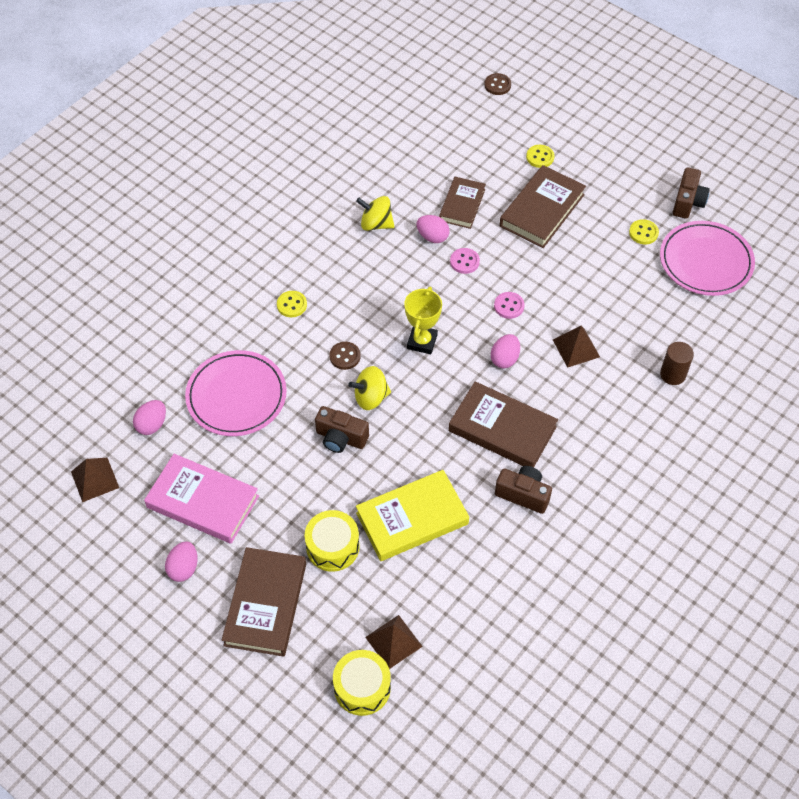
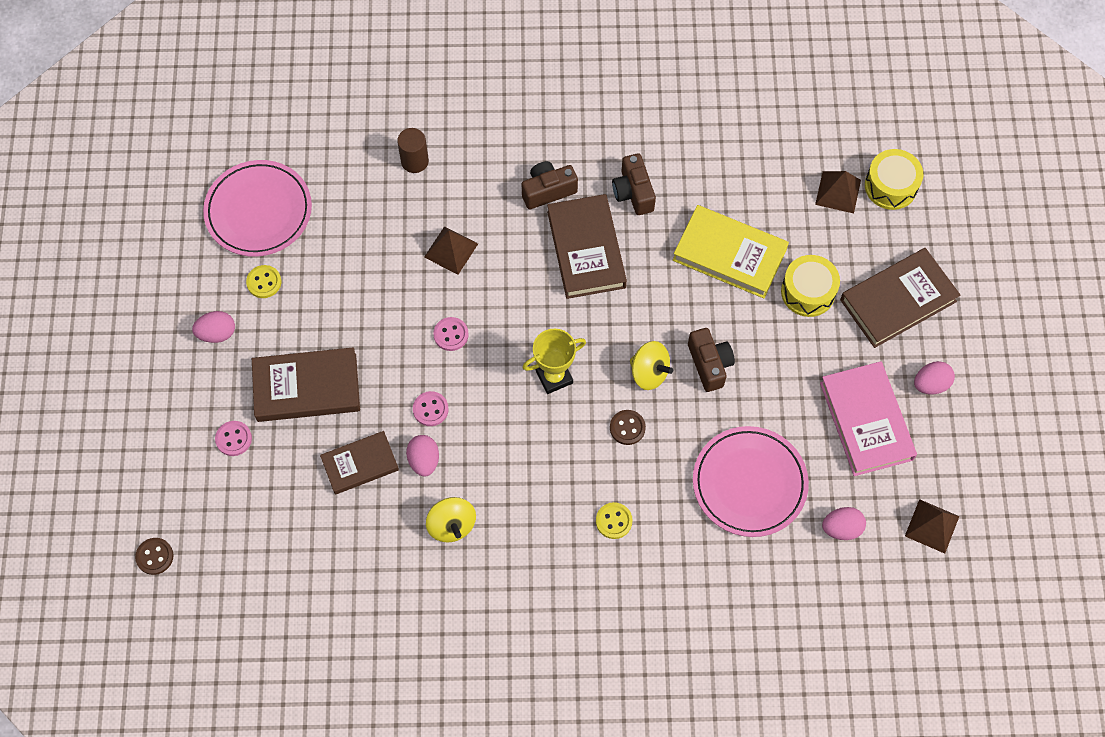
camera: 130 degrees left, 10 degrees up
(504, 359) = (513, 297): pink egg -> pink egg (217, 333)
(540, 157) = (233, 439): yellow button -> pink button
(687, 202) = (191, 269): brown camera -> brown camera (548, 191)

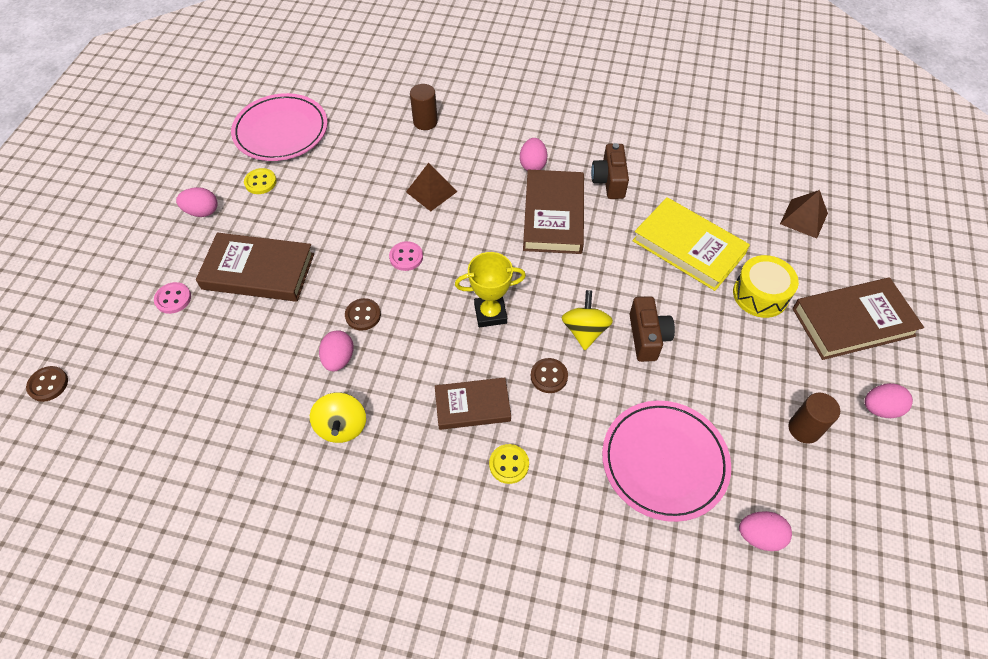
camera: 15 degrees right, 10 degrees down
(360, 464) = (277, 348): brown book -> brown book (472, 406)
(430, 409) = (363, 315): pink button -> brown button
(548, 191) = (532, 165): brown camera -> pink egg
(649, 372) = (584, 331): yellow spinning top -> yellow spinning top turned 135 degrees counterclockwise
(866, 421) = (804, 429): pink book -> brown cylinder
(890, 186) = (856, 224): yellow drum -> none
(932, 526) = (867, 561): brown pyramid -> none

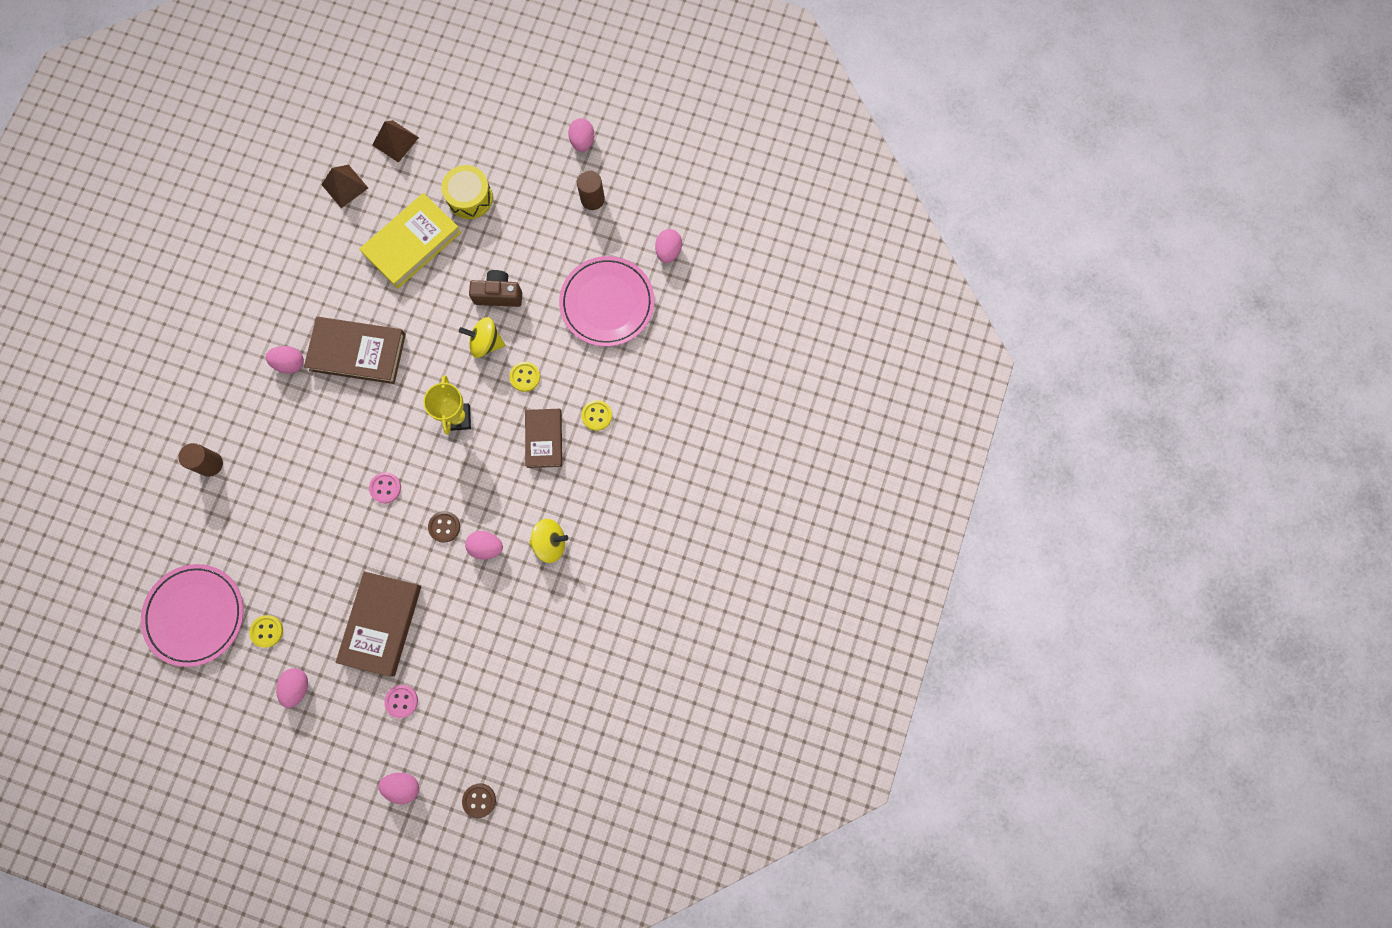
camera: 85 degrees left, 20 degrees up
(82, 311) = (403, 786): none -> pink egg
(431, 191) = (309, 462): brown pyramid -> brown pyramid (345, 186)
(549, 376) = (525, 377): brown button -> yellow button
(609, 181) = (323, 296): brown camera -> none
(852, 322) = (505, 136): brown book -> none

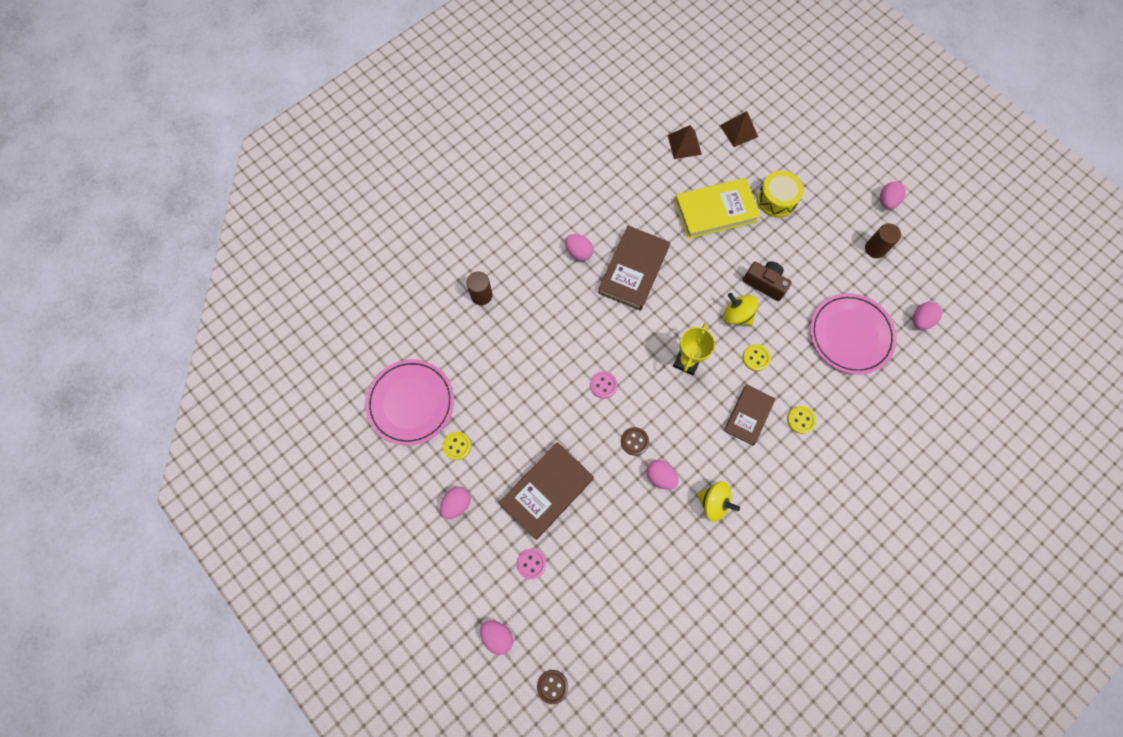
camera: 30 degrees right, 5 degrees down
(357, 352) = (633, 270): brown book -> brown book turned 75 degrees clockwise

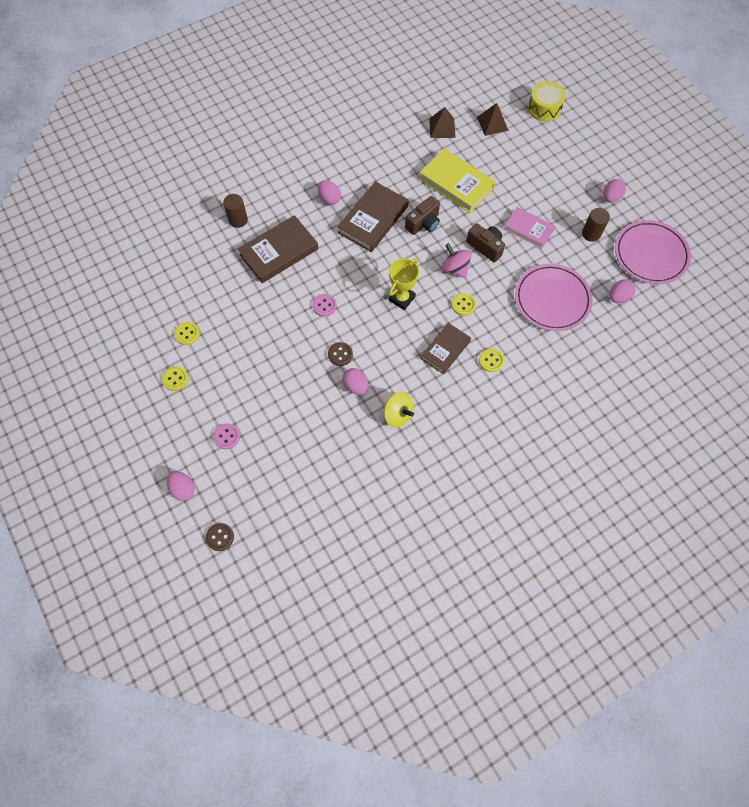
camera: 10 degrees right, 5 degrees down
(411, 403) = (157, 294): pink plate -> pink plate (650, 254)
(457, 504) = (175, 379): pink egg -> yellow button
(547, 491) = (254, 382): brown book -> brown book (279, 252)
(690, 266) = (423, 223): none -> brown camera
(715, 211) = (456, 183): yellow book -> yellow book turned 45 degrees clockwise
(737, 315) = (455, 268): yellow spinning top -> pink spinning top
(776, 200) = (512, 182): yellow drum -> yellow drum (544, 108)
(806, 254) = (528, 229): none -> pink book

